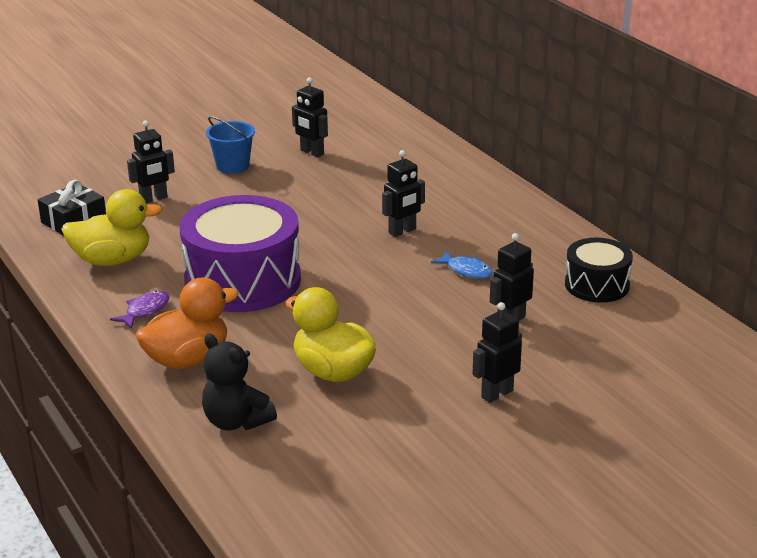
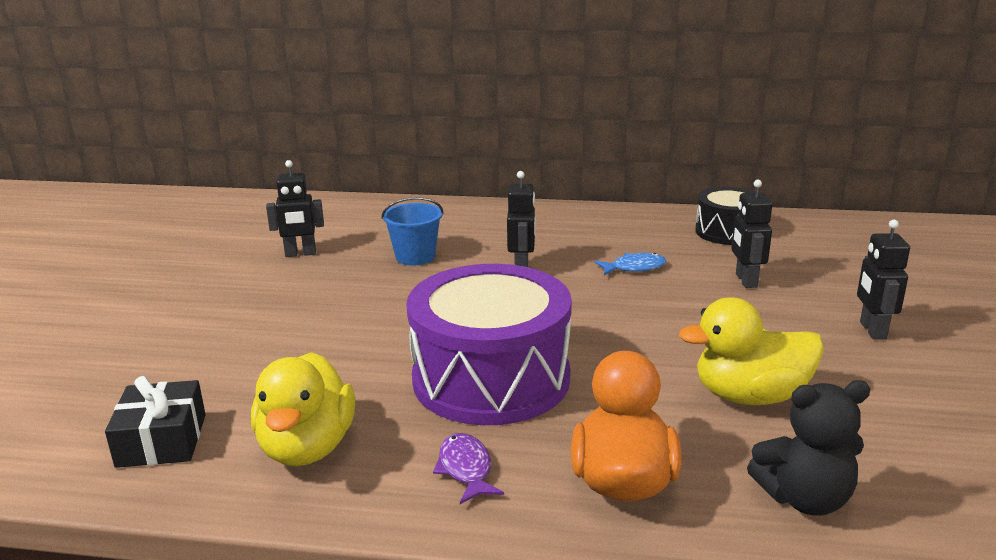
camera: 50 degrees left, 5 degrees down
(112, 260) = (307, 447): yellow duck -> yellow duck turned 150 degrees clockwise
(153, 199) = (219, 366): black robot -> none
(232, 166) = (244, 298): blue bucket -> blue bucket (415, 257)

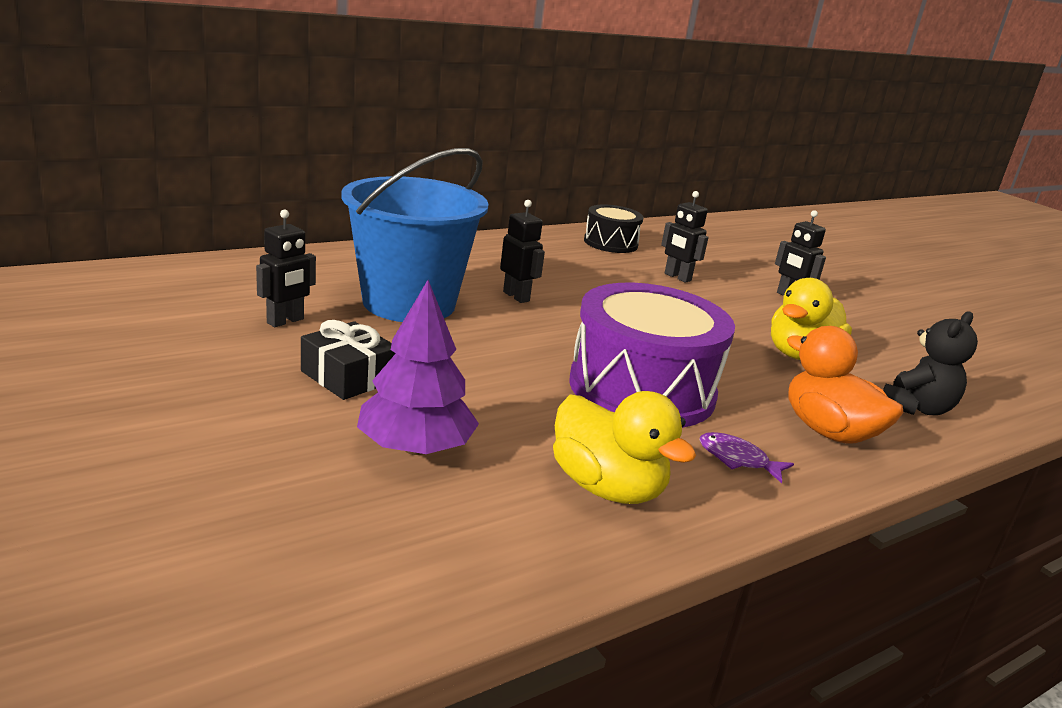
camera: 45 degrees left, 0 degrees up
(162, 440) = (473, 532): black gift -> black gift (348, 376)
(228, 369) = (415, 448): none -> purple tree
(415, 257) = (409, 303): blue bucket -> blue bucket, size x2.20
(634, 268) = (595, 281): blue fish -> none

